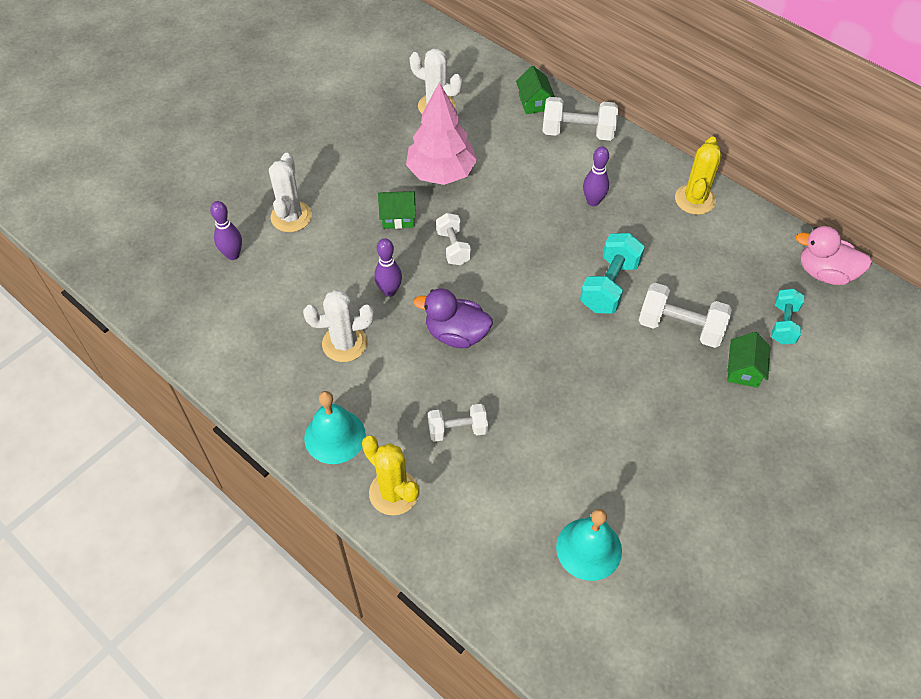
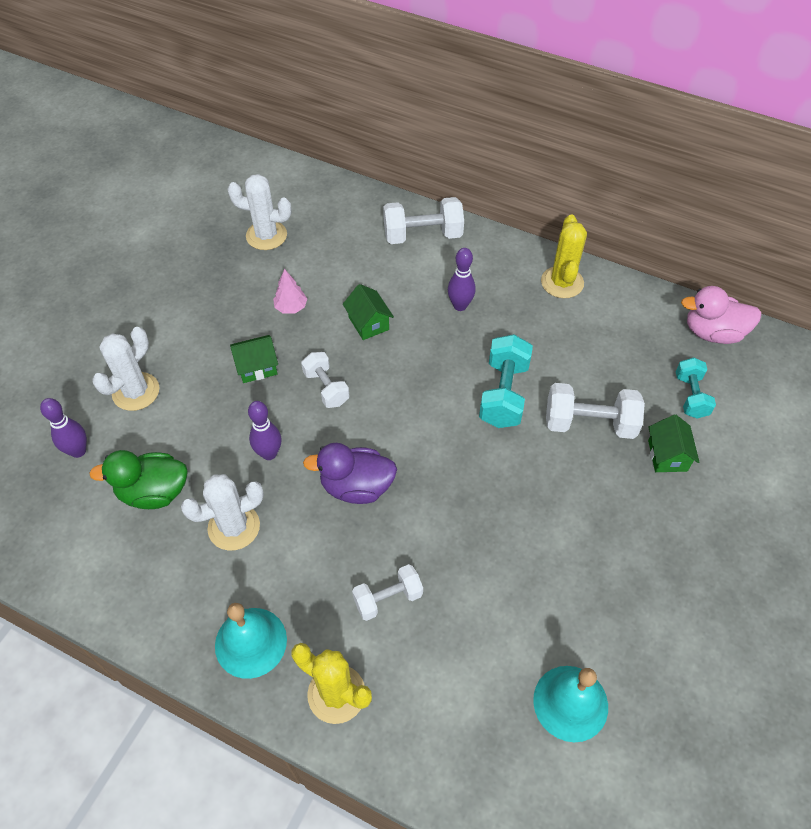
camera: 15 degrees left, 0 degrees up
(286, 301) = (154, 492): none -> green duck
(291, 217) = (136, 392): white cactus -> white cactus turned 45 degrees clockwise
(441, 173) = (291, 307): pink tree -> pink tree, size x0.44
(534, 102) = (368, 212): green house -> green house (368, 323)

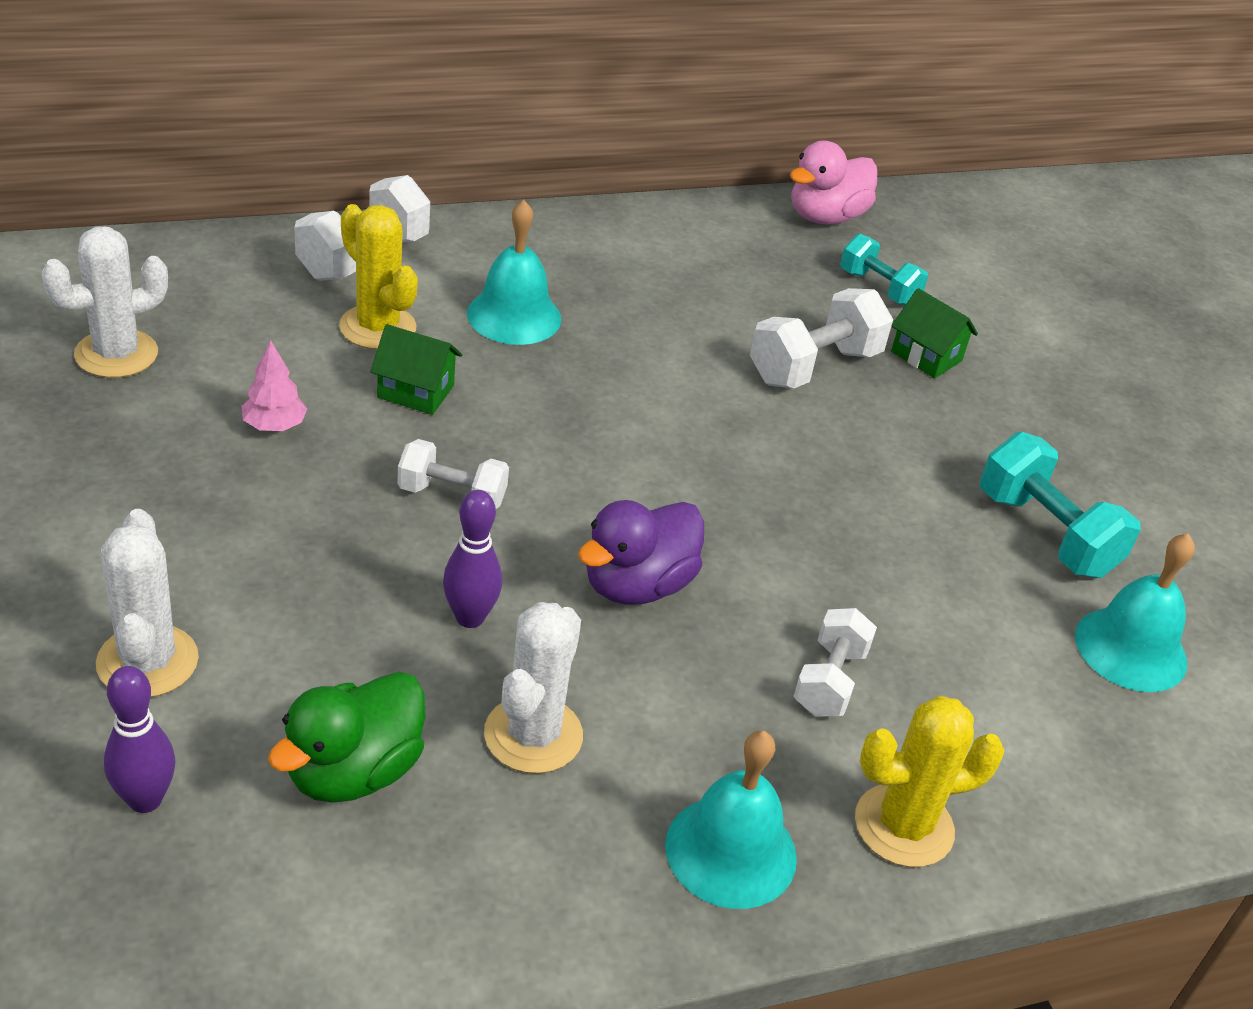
camera: 50 degrees left, 15 degrees down
(257, 367) = (315, 524): green house -> none
(460, 306) = (514, 316): purple bowling pin -> turquoise bell
(503, 394) = (685, 385): turquoise dumbbell -> turquoise dumbbell (1045, 534)
(562, 282) = (607, 237): yellow cactus -> yellow cactus (377, 327)

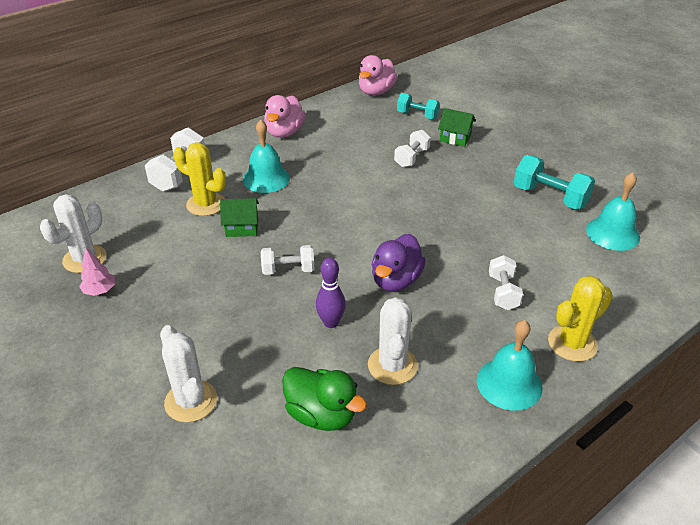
camera: 15 degrees left, 0 degrees up
(145, 799) = (230, 468): purple bowling pin -> none
(274, 426) = (184, 266): pink tree -> pink tree (100, 290)
(353, 771) = (321, 415): green duck -> green duck turned 75 degrees counterclockwise
(601, 241) = (284, 132): none -> pink duck
(814, 367) = (411, 158): white dumbbell -> white dumbbell, size x0.65

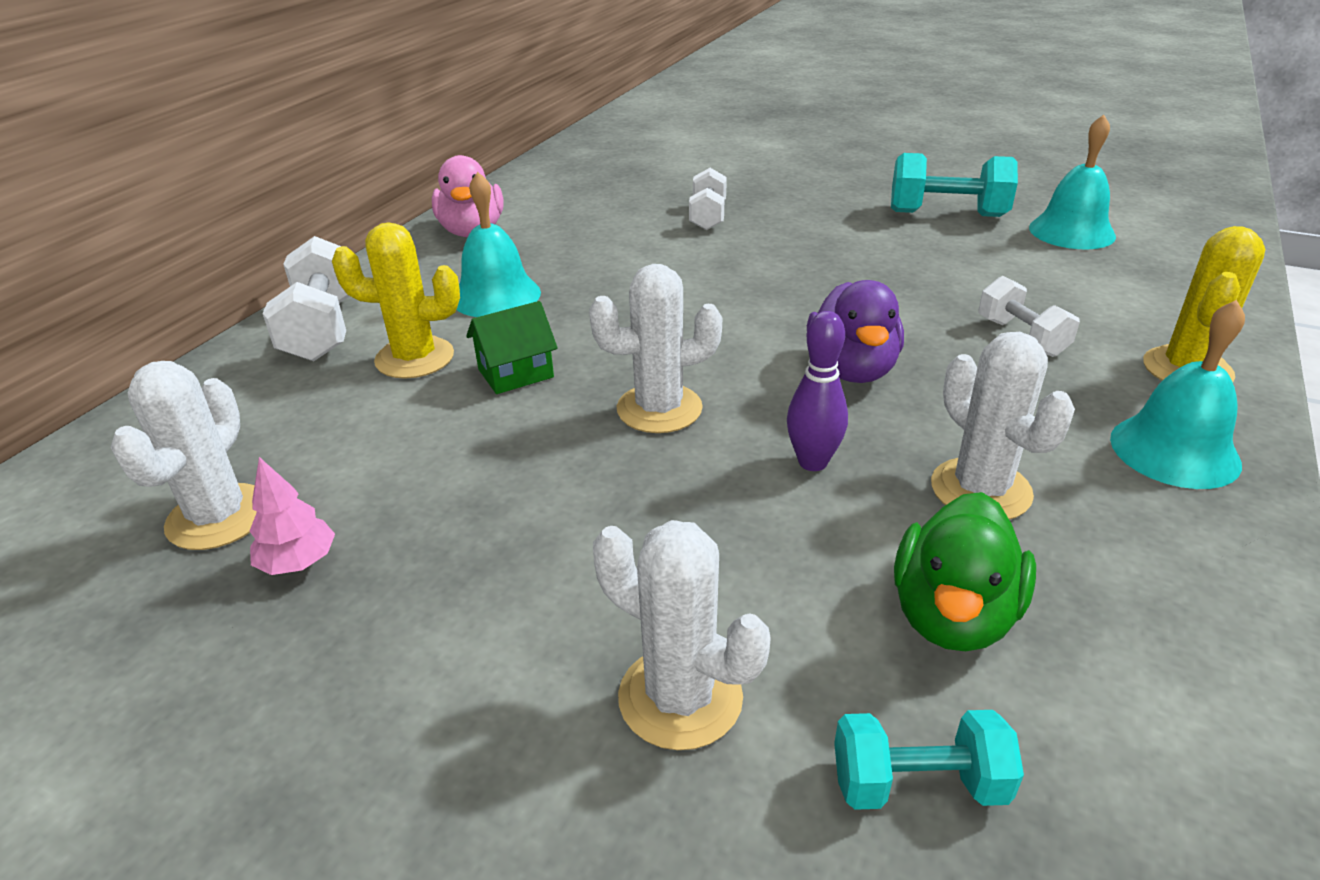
camera: 25 degrees left, 5 degrees down
(288, 270) = (659, 409): white dumbbell -> white cactus
(321, 415) = (952, 615): green duck -> green duck turned 105 degrees clockwise
(376, 92) = (574, 157): pink duck -> none
(417, 115) = (663, 169): turquoise dumbbell -> turquoise dumbbell (918, 784)
(455, 138) = (746, 182): green house -> none

